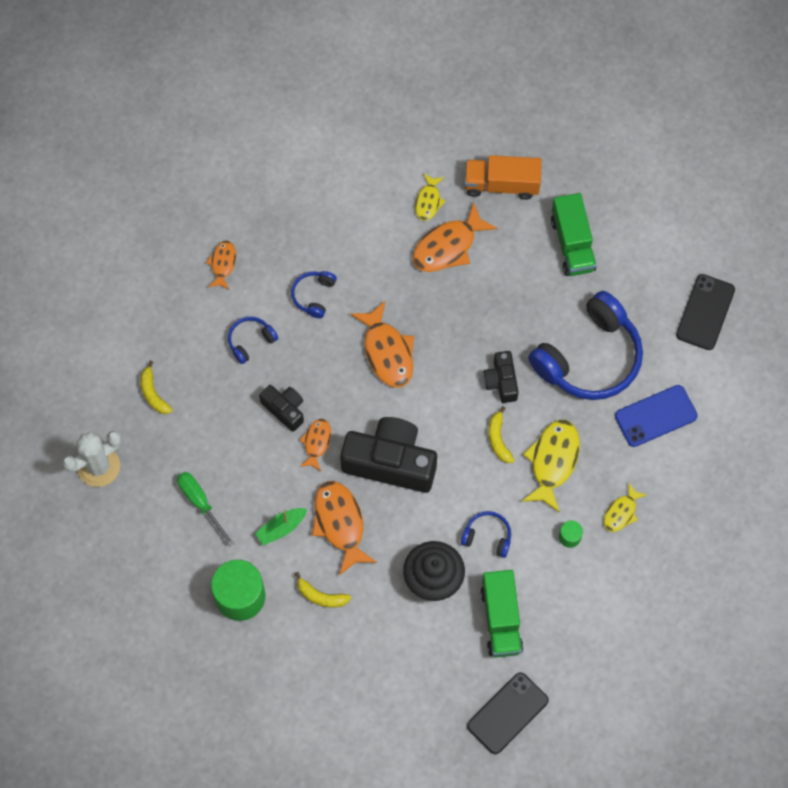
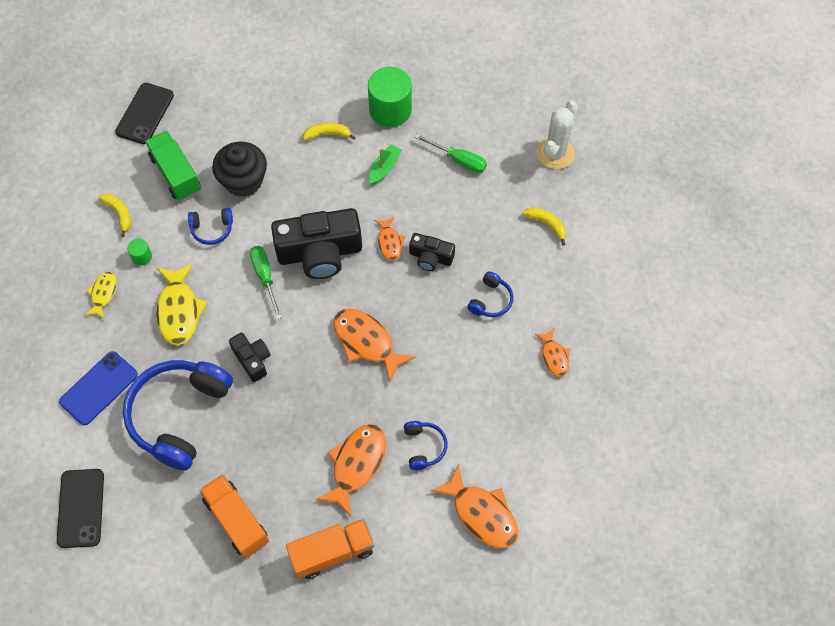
camera: 155 degrees right, 5 degrees down
(313, 295) = (457, 363): blue headphones -> blue headphones (424, 447)
(340, 524) = (338, 190): orange fish -> orange fish (481, 514)
(428, 201) = (396, 502): yellow fish -> none
(455, 459) = (265, 277): none -> green screwdriver
(498, 439) = (234, 309): yellow banana -> yellow banana (119, 214)
(572, 244) = (236, 520): green truck -> orange truck

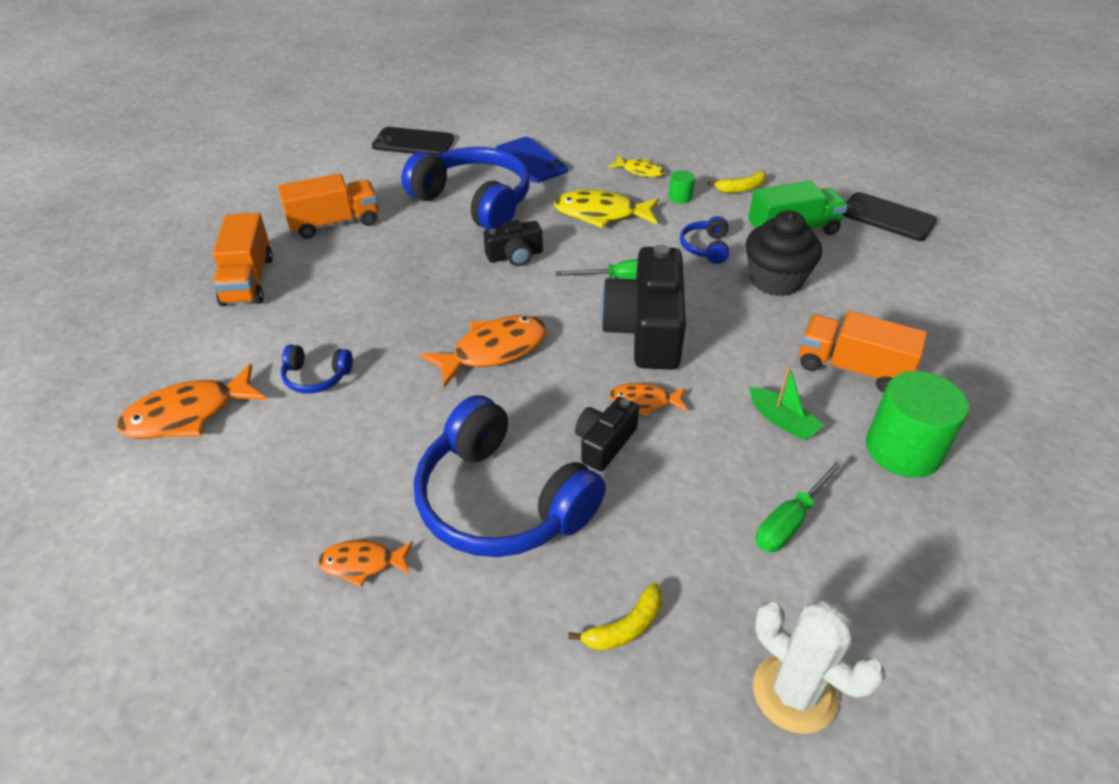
camera: 105 degrees right, 20 degrees down
(328, 134) = (852, 368): yellow banana -> orange truck
(356, 465) = (334, 315): orange fish -> none
(491, 300) = (501, 501): blue headphones -> blue headphones, size x2.25

